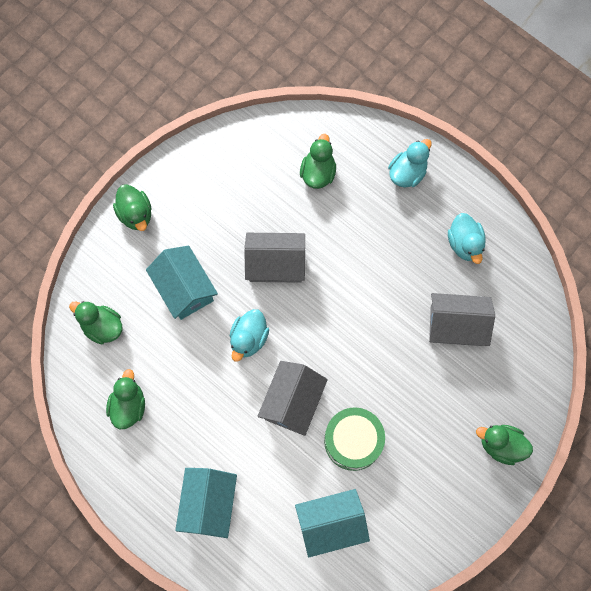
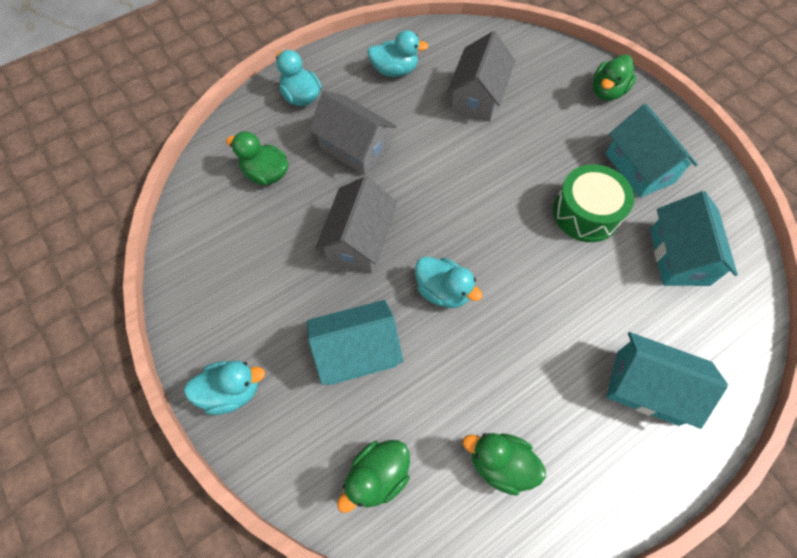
camera: 75 degrees left, 10 degrees down
(135, 214) = (231, 391): green duck -> turquoise duck
(292, 402) = (531, 262): grey house -> grey house (355, 148)
(416, 483) = (639, 168): none -> turquoise house

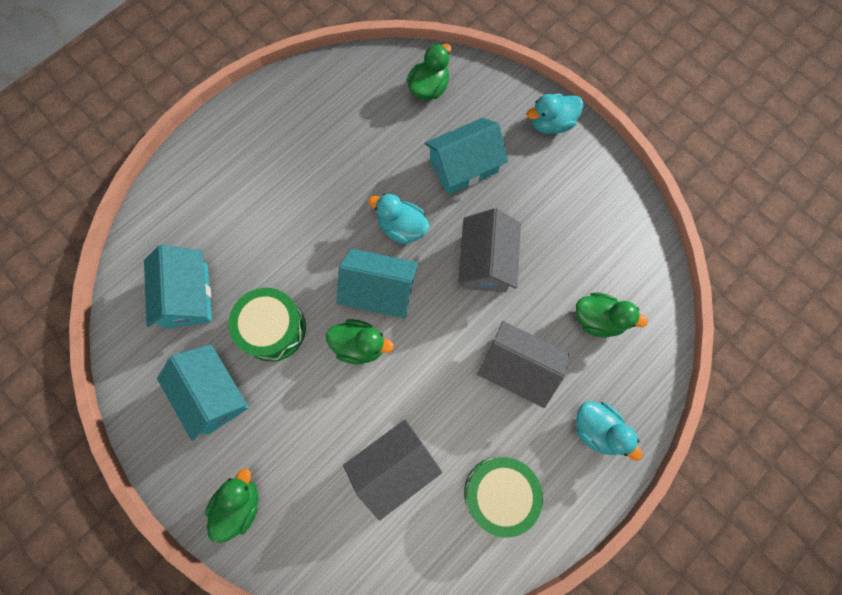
camera: 170 degrees right, 10 degrees up
(395, 70) = (499, 493): turquoise duck -> green drum
(477, 97) = (394, 467): grey house -> grey house turned 45 degrees clockwise
(500, 464) = (343, 108): green duck -> green duck (359, 345)
(647, 387) = (232, 177): turquoise house -> turquoise house (380, 291)

